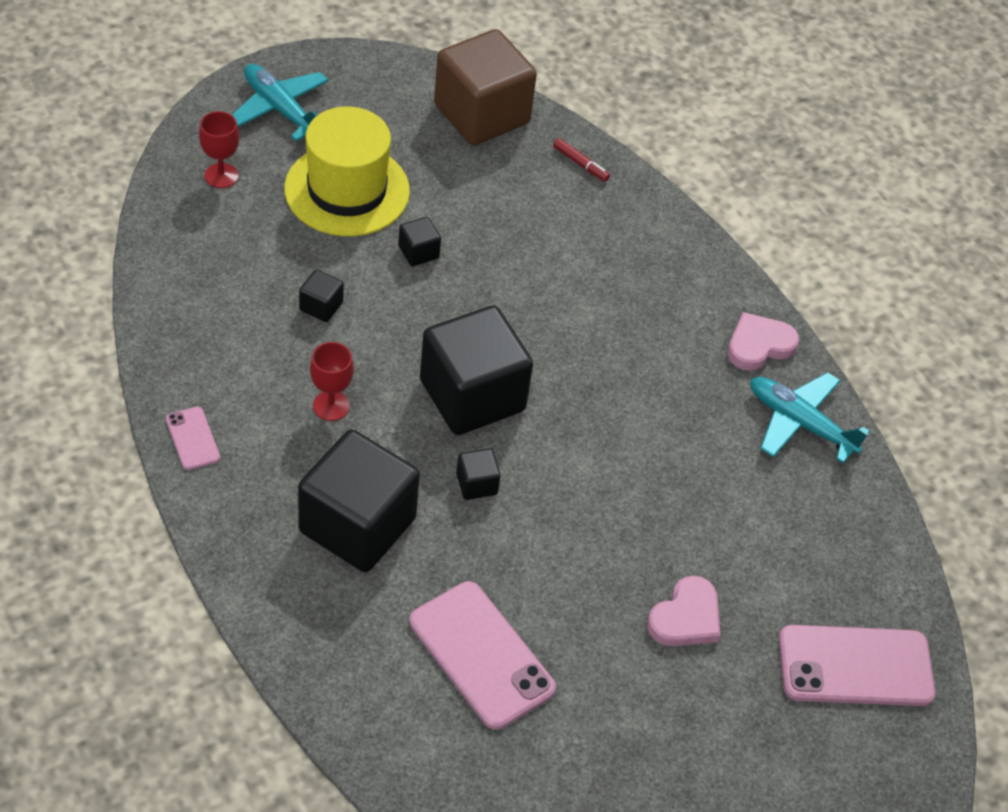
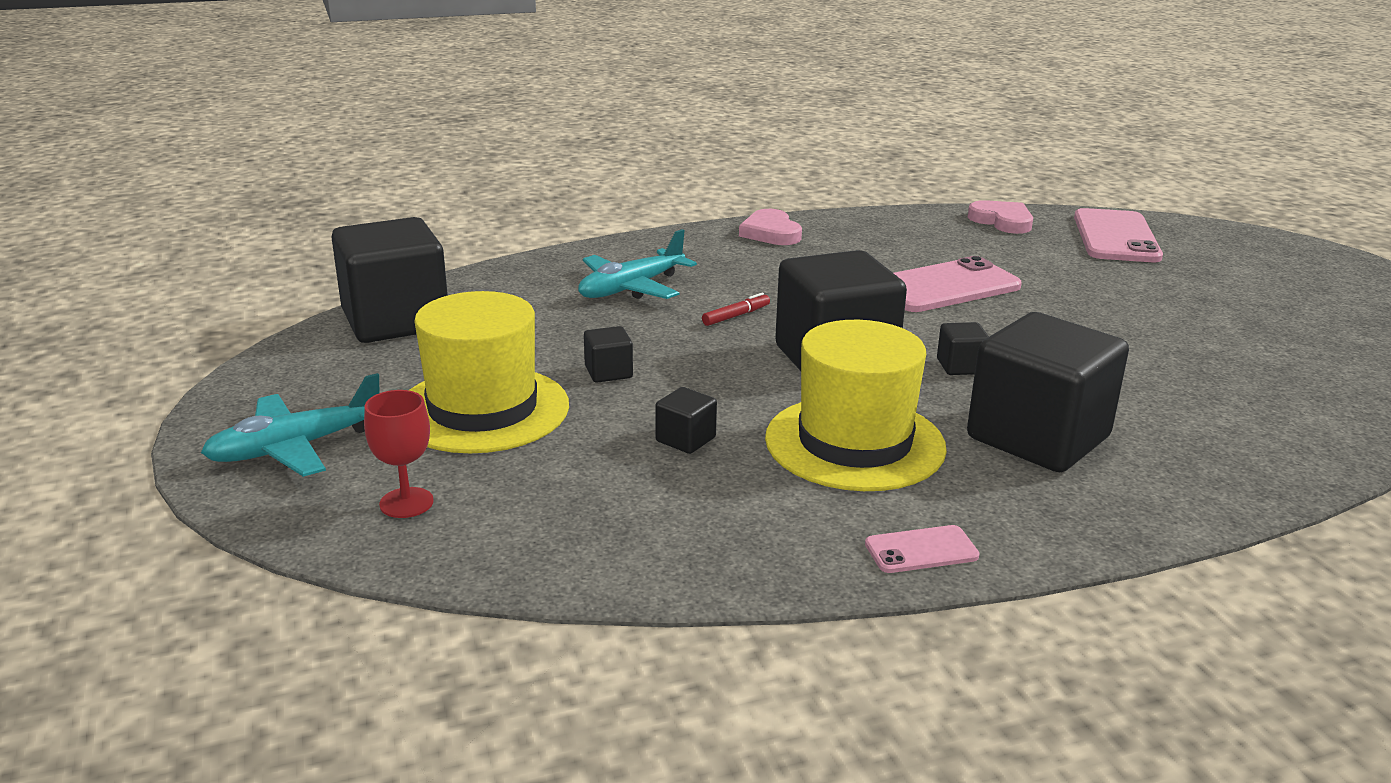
camera: 75 degrees left, 25 degrees down
(331, 406) = (854, 443): red goblet -> yellow hat
(481, 114) = (396, 321): brown cube -> black cube
(481, 655) = (1186, 381): pink phone -> pink phone (945, 287)
(580, 164) = (504, 280): red marker -> red marker (736, 316)
(686, 617) = (1095, 289): pink heart -> pink heart (1002, 221)
(799, 423) = (862, 228): turquoise plane -> turquoise plane (631, 288)

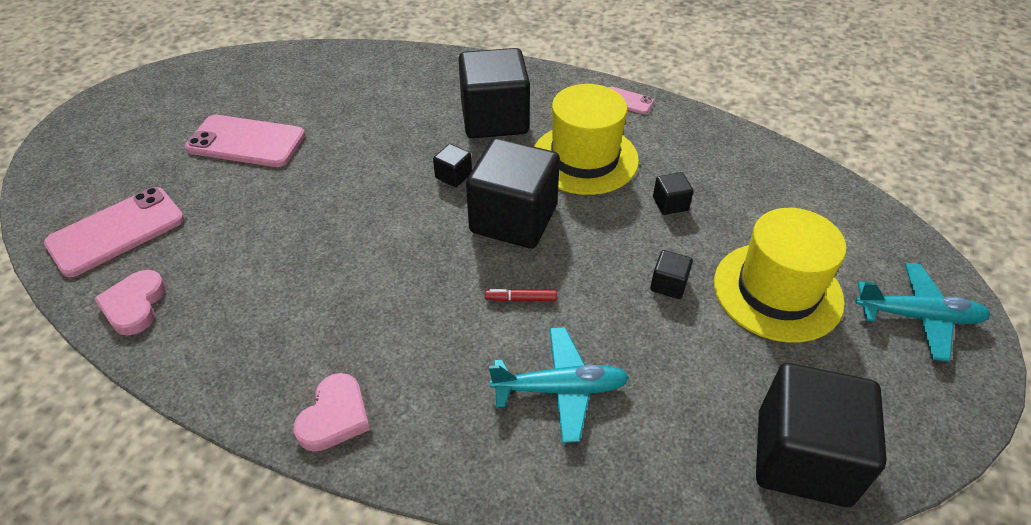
camera: 140 degrees left, 20 degrees up
(406, 503) = (855, 236): red goblet -> none
(945, 287) = (336, 247): pink phone -> pink phone (246, 142)

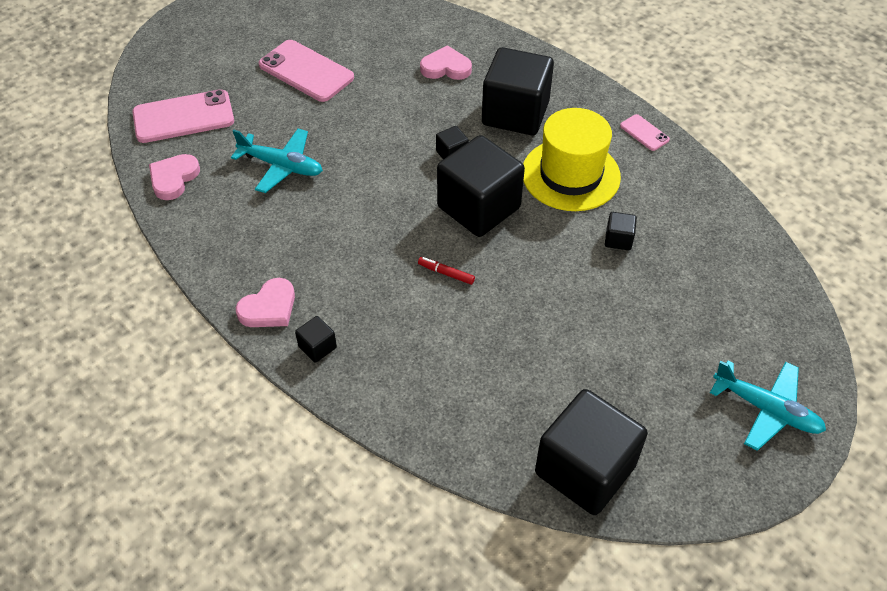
camera: 25 degrees right, 5 degrees up
(398, 97) = (446, 67): none -> pink heart
(561, 389) = (435, 350): turquoise plane -> turquoise plane (282, 166)
(668, 285) = (570, 305): black cube -> black cube (317, 347)
(777, 291) = (658, 344): yellow hat -> none

